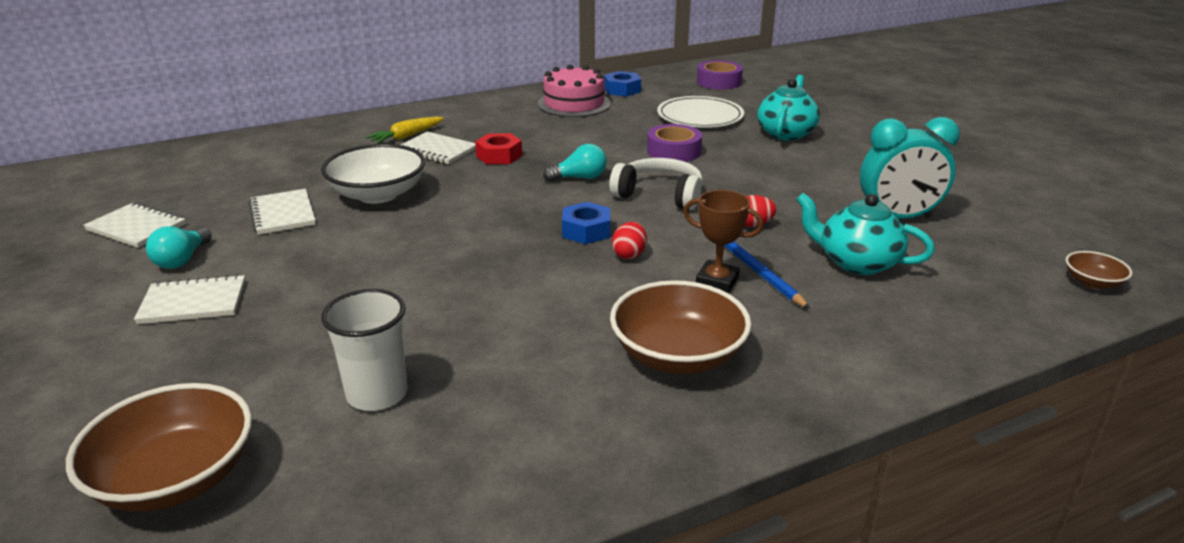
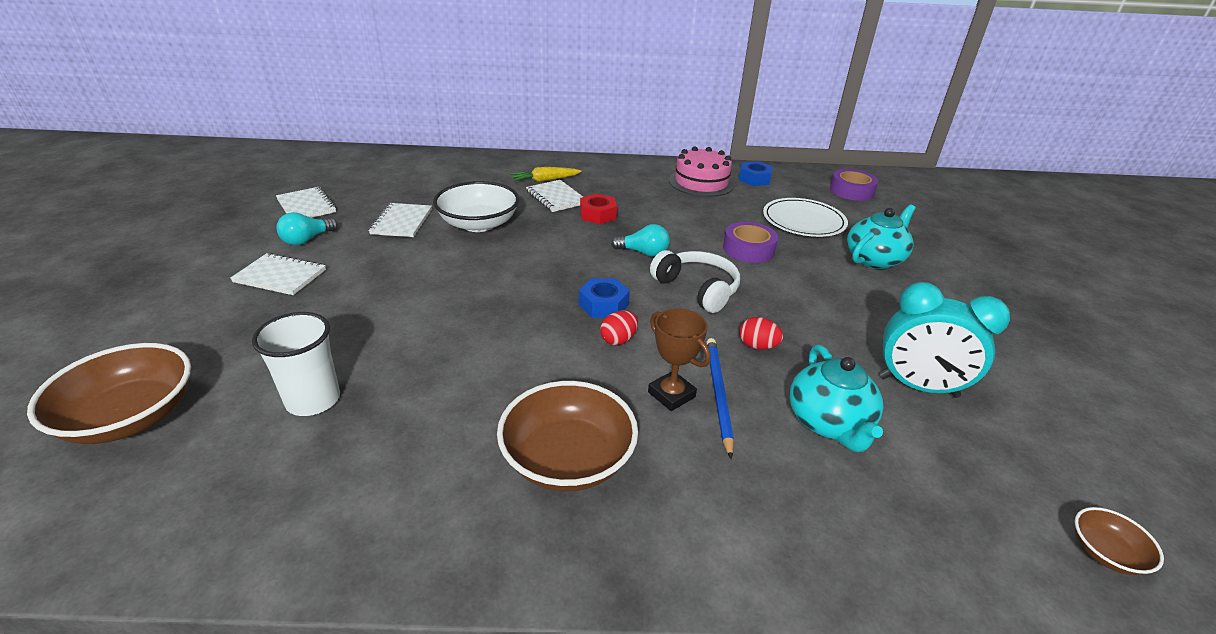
camera: 25 degrees right, 5 degrees up
(856, 262) = (829, 423): turquoise teapot -> turquoise teapot turned 150 degrees counterclockwise

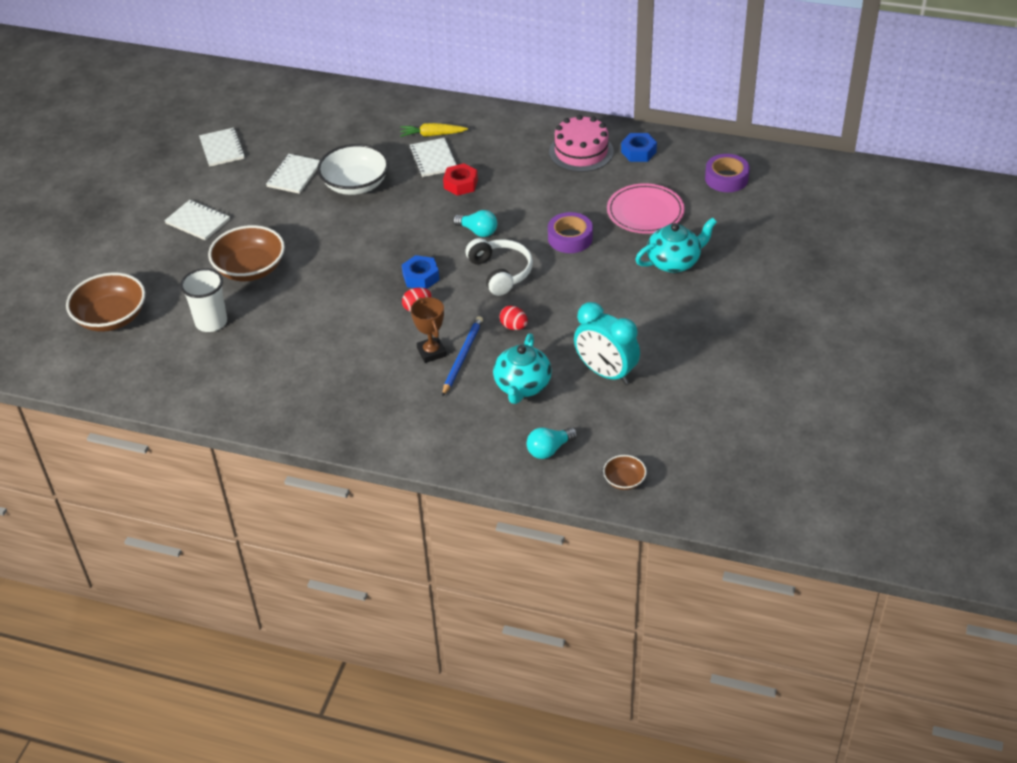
camera: 20 degrees right, 10 degrees up
(307, 240) = (219, 187): turquoise light bulb -> turquoise light bulb (549, 449)
(568, 459) = (348, 381): brown bowl -> brown bowl (250, 269)
(803, 221) = (645, 212): white plate -> pink plate

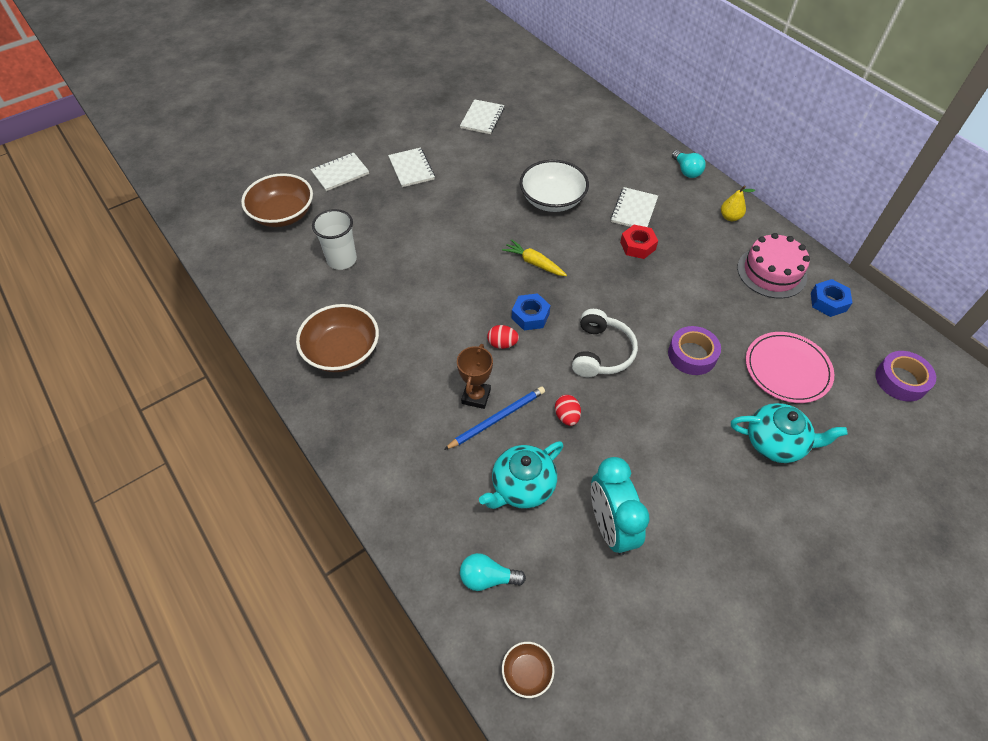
camera: 35 degrees right, 10 degrees up
(250, 269) = (410, 230): brown bowl -> brown bowl (342, 351)
(294, 175) = (513, 167): white notebook -> white notebook (340, 173)
(432, 135) = (651, 188): yellow carrot -> yellow carrot (534, 263)
(478, 231) = (615, 299): turquoise light bulb -> turquoise light bulb (686, 171)
(516, 127) = (730, 217): none -> yellow pear

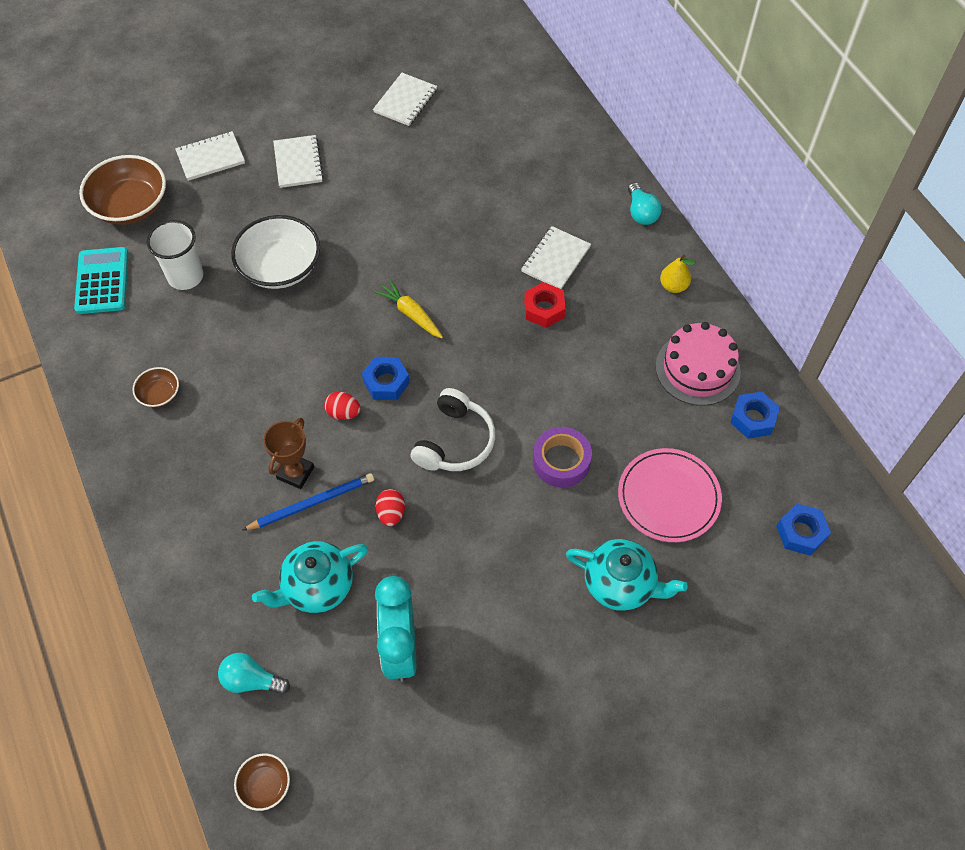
camera: 10 degrees right, 5 degrees up
(272, 272) = (102, 281): none -> turquoise calculator
(342, 351) = (159, 394): brown bowl -> brown bowl, size x0.49
(552, 200) = (459, 231): white bowl -> white bowl (280, 267)
(901, 380) = (801, 532): purple tape -> blue nut

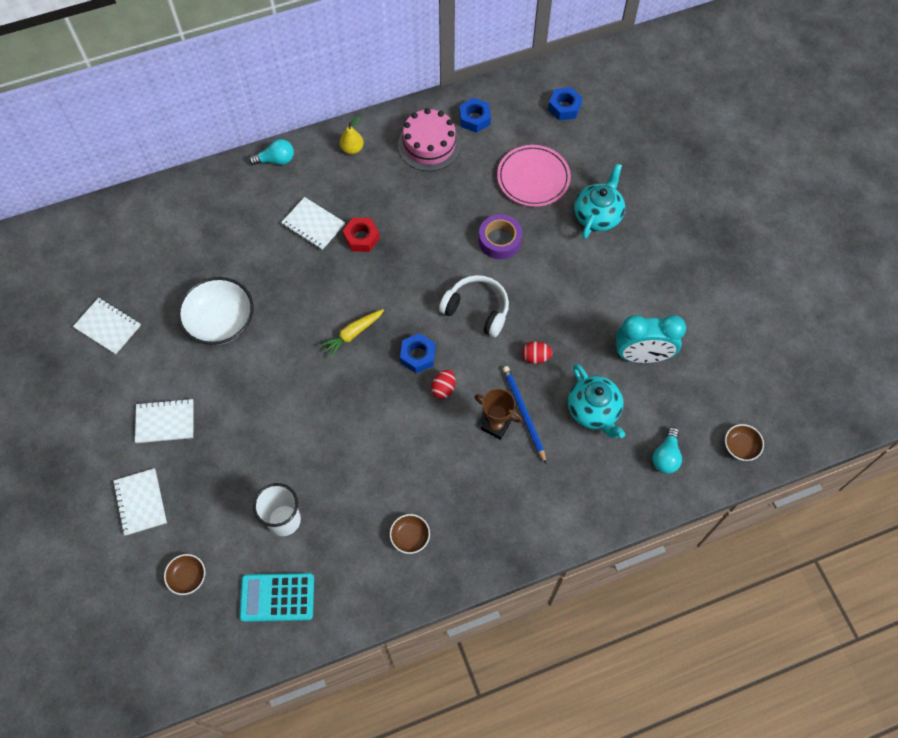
camera: 85 degrees left, 5 degrees up
(130, 205) = (187, 577): brown bowl -> brown bowl, size x0.49
(280, 267) = (287, 437): white bowl -> white bowl (220, 321)

